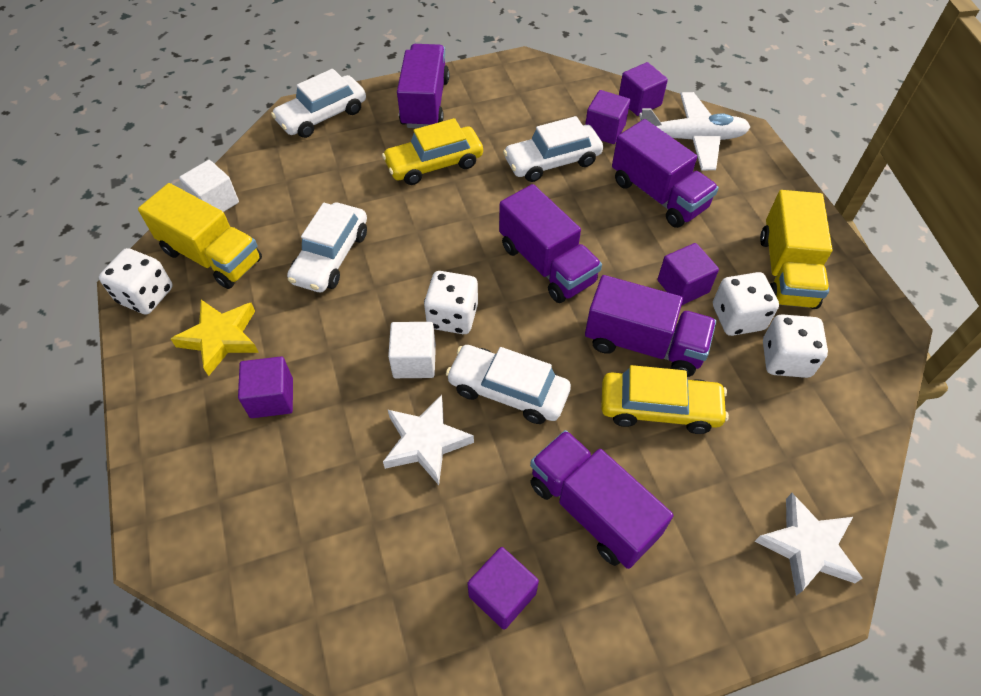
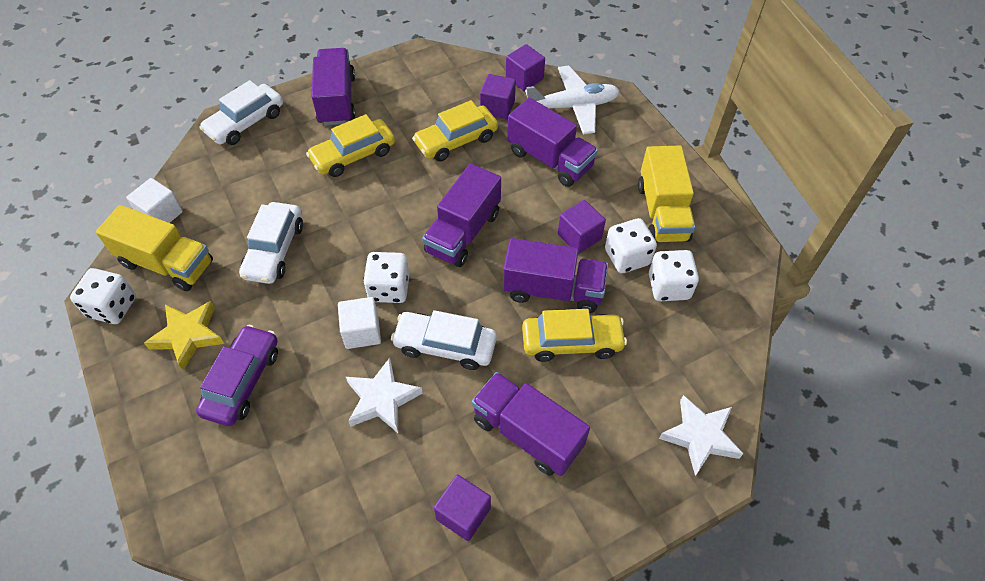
camera: 10 degrees left, 0 degrees up
(271, 398) = (242, 381): purple cube -> purple car
(547, 264) = (463, 232): purple truck -> purple truck turned 75 degrees clockwise
(552, 161) = (456, 140): white car -> yellow car

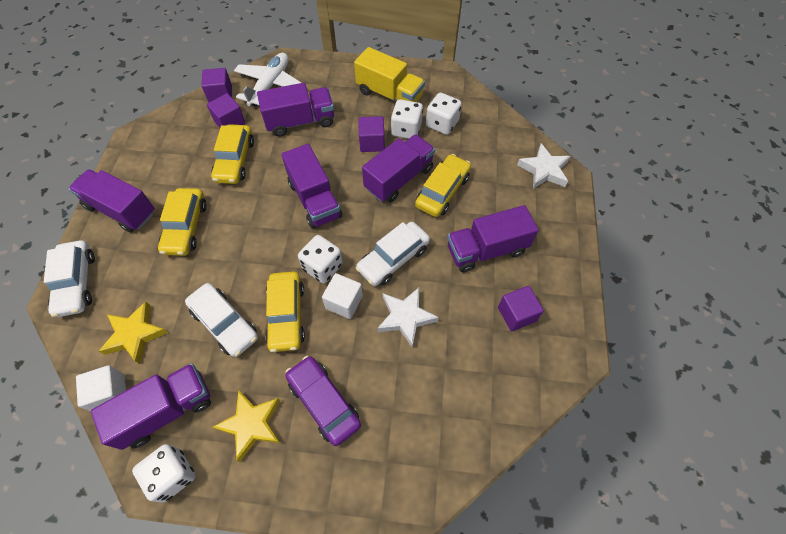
camera: 55 degrees left, 5 degrees up
(167, 263) = (166, 410): yellow truck -> purple truck
(223, 194) = (135, 334): none -> yellow star
(314, 292) = (286, 315): none -> yellow car

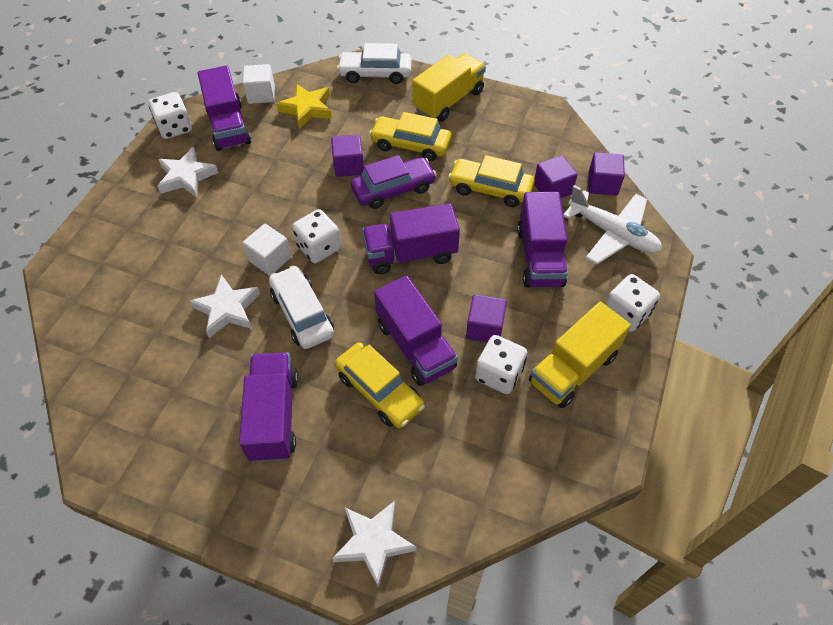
camera: 105 degrees right, 5 degrees down
(121, 210) = (448, 100): purple truck -> yellow truck
(225, 324) = (289, 166): white car -> none
(252, 424) = (186, 176): yellow star -> white star
(286, 315) = (277, 211): yellow car -> none
(324, 402) = (178, 227): purple car -> purple car (393, 189)
(442, 124) = (500, 424): white dice -> white dice (626, 313)
(516, 314) = (178, 421): purple cube -> purple cube (349, 166)

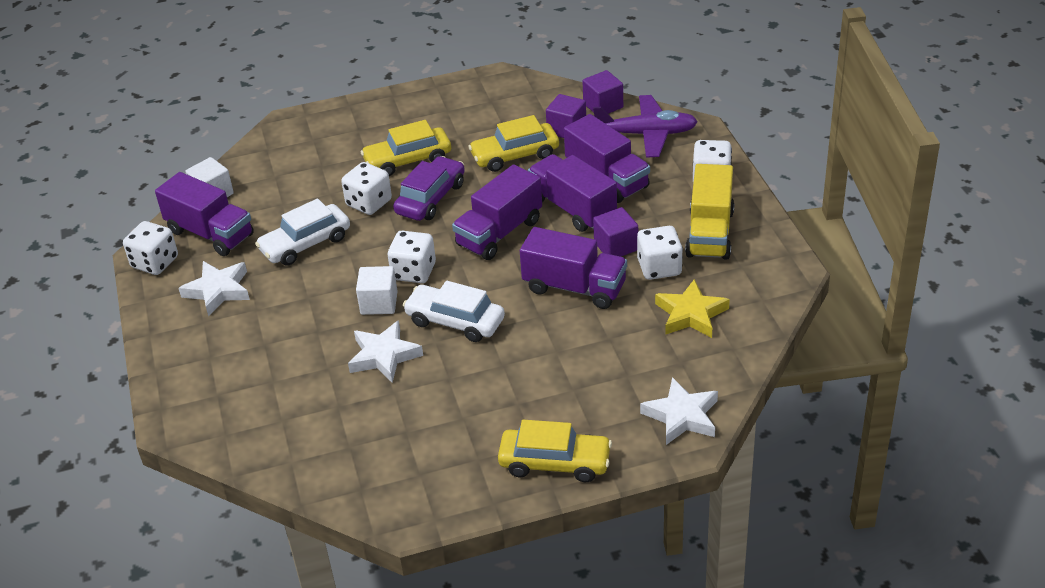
camera: 35 degrees left, 15 degrees down
(274, 416) = (513, 396): purple truck -> purple truck (572, 208)
(307, 109) = (274, 182): yellow star -> yellow star (690, 314)
(349, 166) = (369, 203): purple cube -> white dice
(375, 74) = (309, 125): white car -> white car (305, 244)
(379, 391) = (580, 331): yellow car -> yellow car (555, 463)
(448, 100) = (403, 112): yellow truck -> none
(612, 234) = (646, 134): white plane -> purple plane

